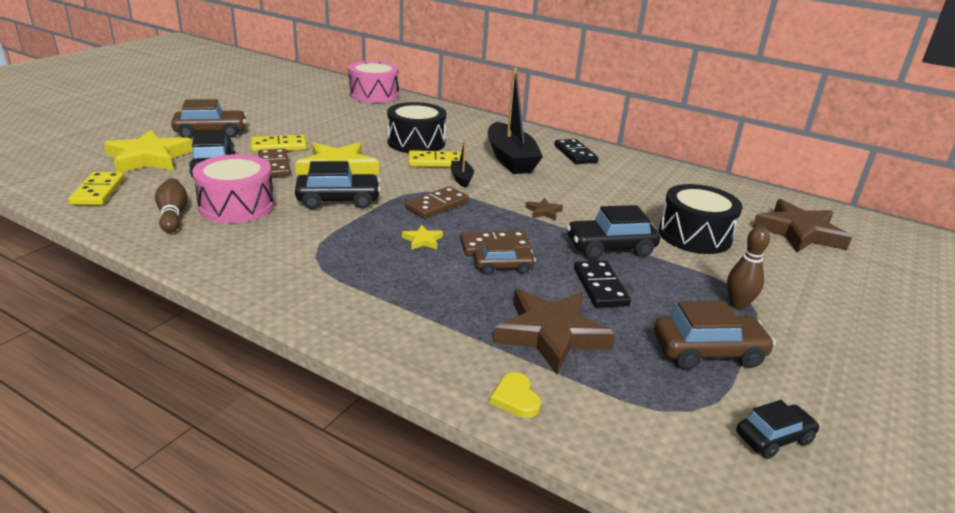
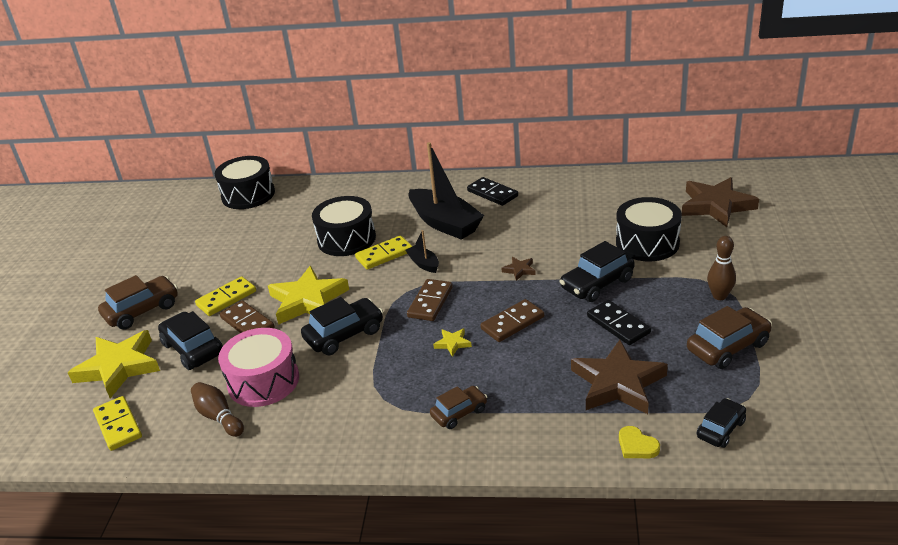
camera: 20 degrees left, 5 degrees up
(374, 95) = (248, 195): pink drum -> black drum
(503, 267) = (535, 340): brown car -> brown car (459, 413)
(774, 438) = (808, 394): black car -> black car (721, 429)

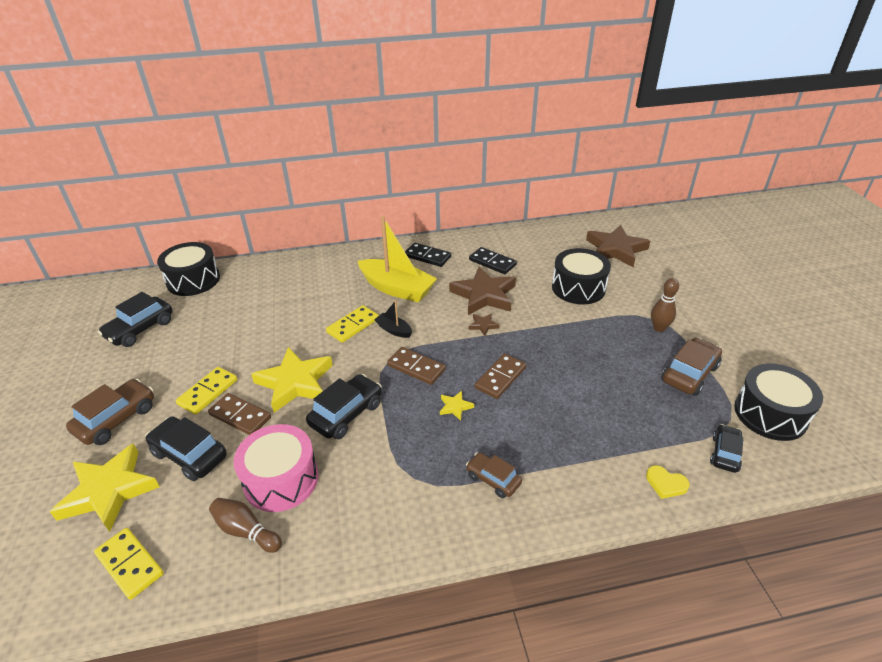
camera: 20 degrees left, 5 degrees up
(346, 239) = (310, 314): black drum -> black drum (770, 414)
(430, 302) = (416, 368): brown domino -> brown domino turned 60 degrees counterclockwise
(445, 223) = (397, 289): black boat -> yellow boat
(459, 413) = (493, 479): brown car -> brown car turned 90 degrees counterclockwise
(597, 284) = (555, 330): black car -> black car (140, 329)
(617, 383) = (619, 423): brown star -> brown star (484, 295)
(618, 325) = (591, 366): black domino -> black domino (492, 262)

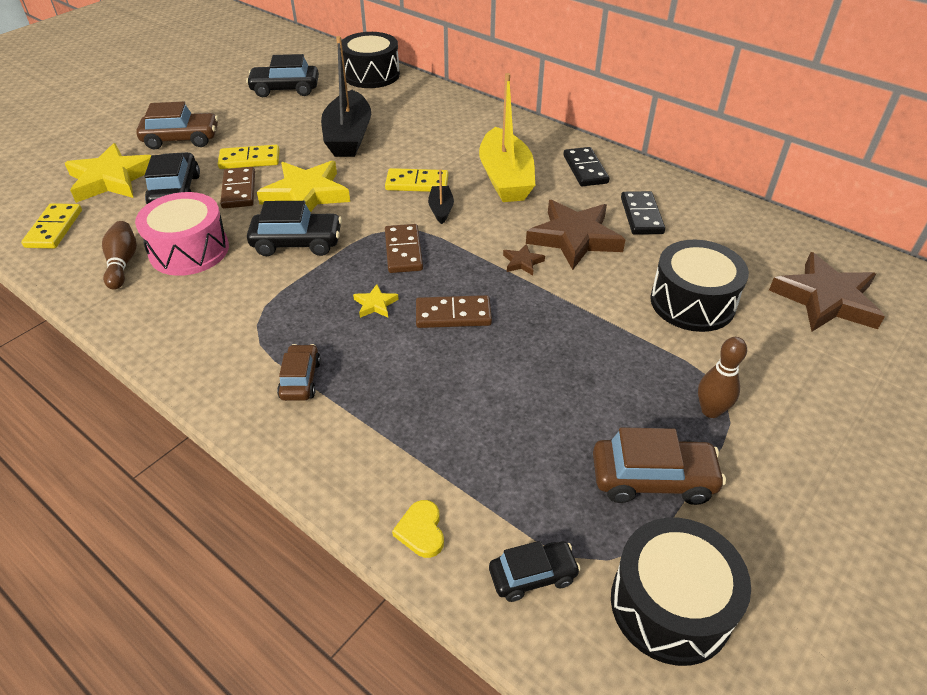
camera: 50 degrees right, 5 degrees up
(254, 329) = (348, 137): none -> black boat

